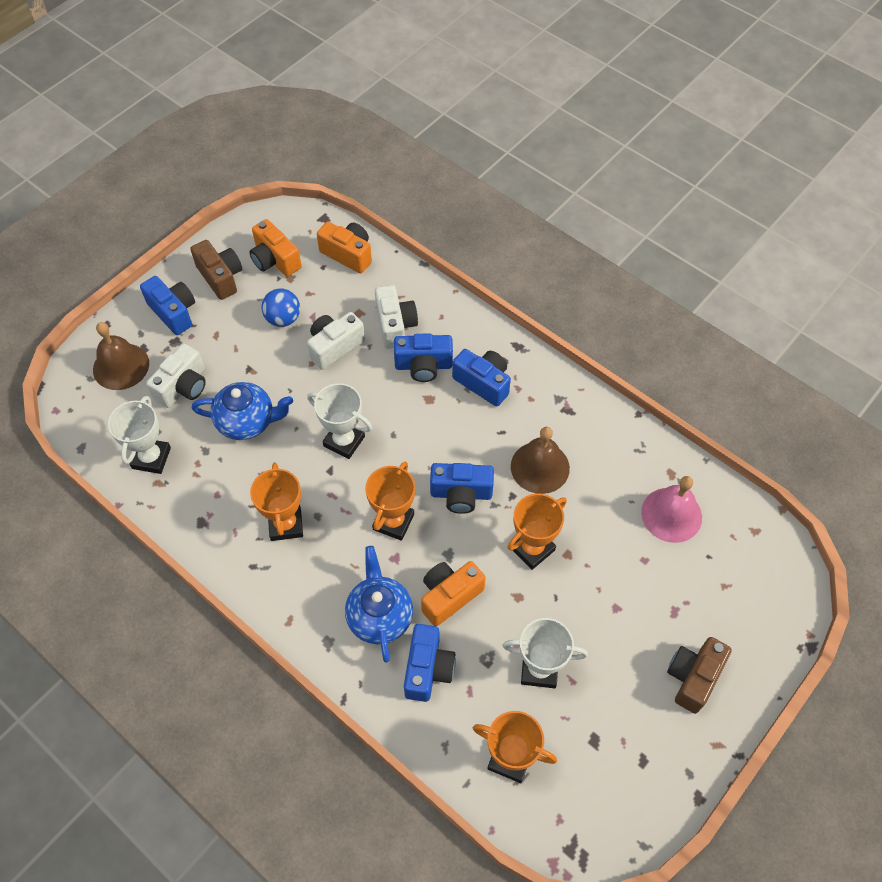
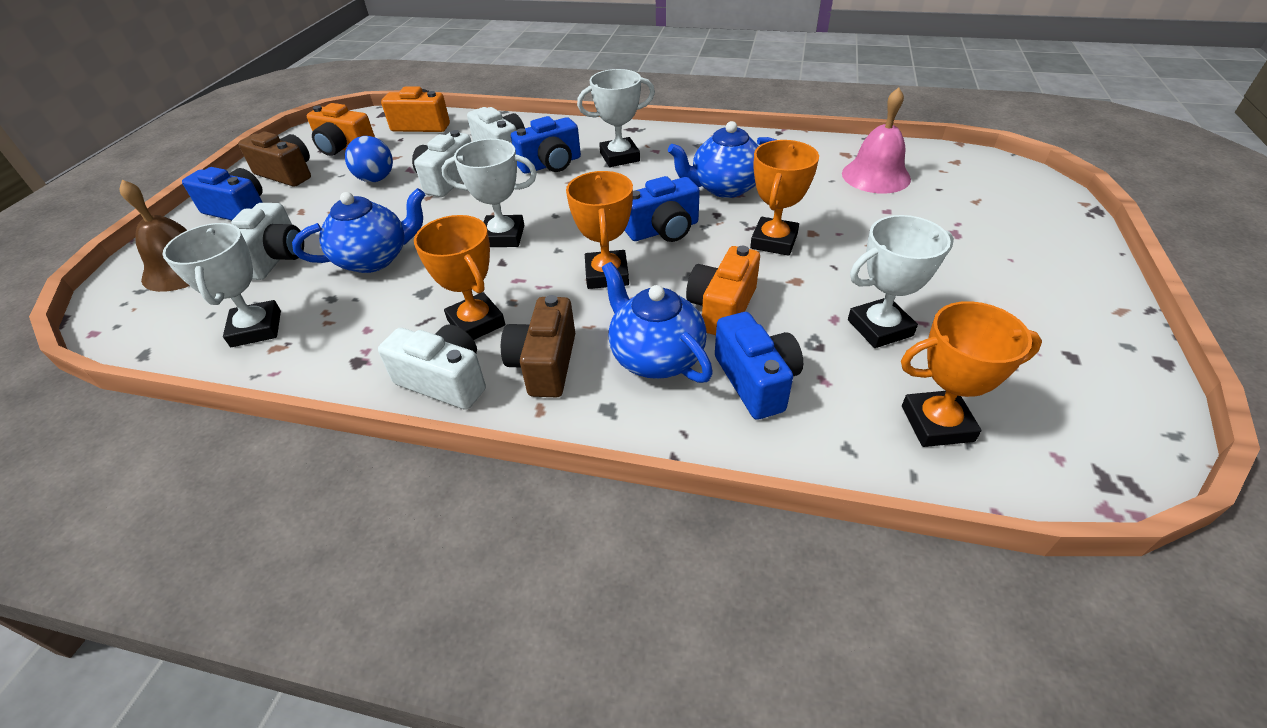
camera: 25 degrees left, 15 degrees down
(245, 567) = (444, 381): none -> white camera
(483, 383) = (619, 157): blue camera -> white trophy
(540, 467) = (724, 188): brown bell -> blue teapot
(693, 677) = (1032, 270): brown camera -> brown camera (545, 364)

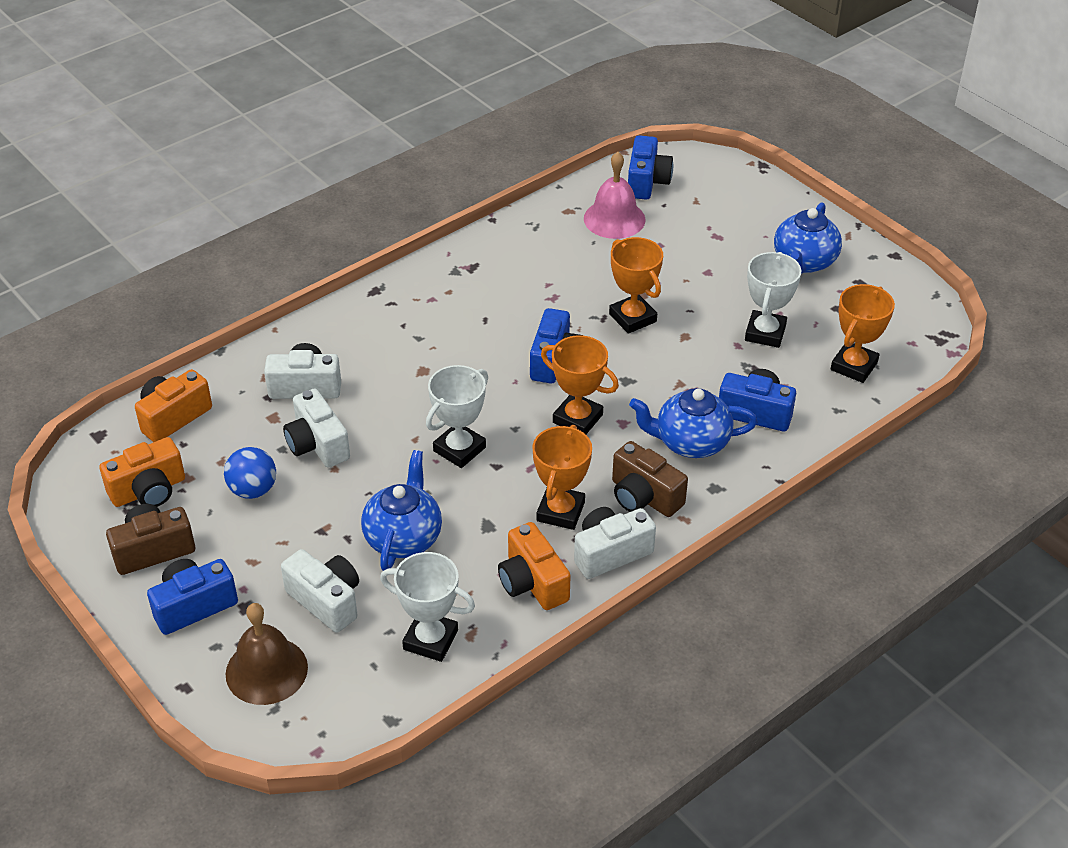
camera: 55 degrees left, 0 degrees up
(476, 323) = (560, 511): orange trophy -> orange trophy turned 75 degrees counterclockwise
(551, 164) = (374, 369): blue camera -> blue camera (647, 182)
(619, 157) = (416, 324): white trophy -> none
(722, 308) = (676, 386): orange camera -> orange camera (532, 582)
(724, 188) = (537, 298): blue teapot -> blue teapot (804, 262)

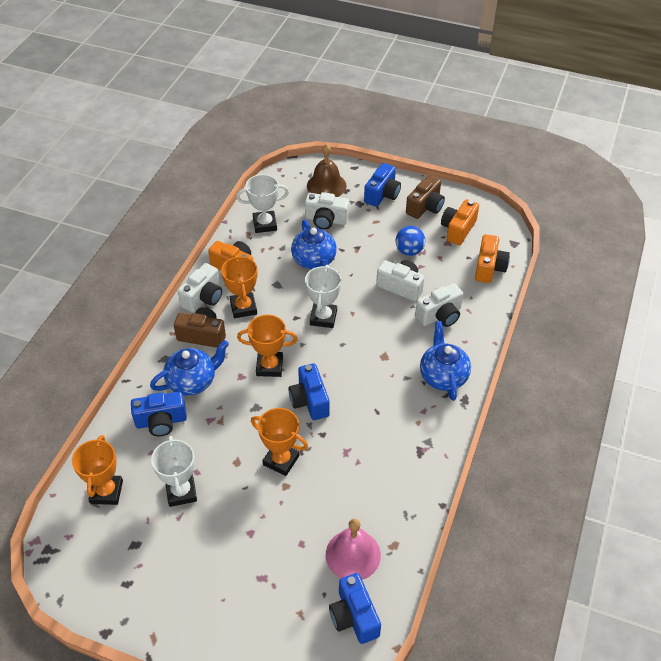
camera: 150 degrees right, 5 degrees up
(804, 262) = (179, 583): blue teapot -> blue teapot (443, 376)

